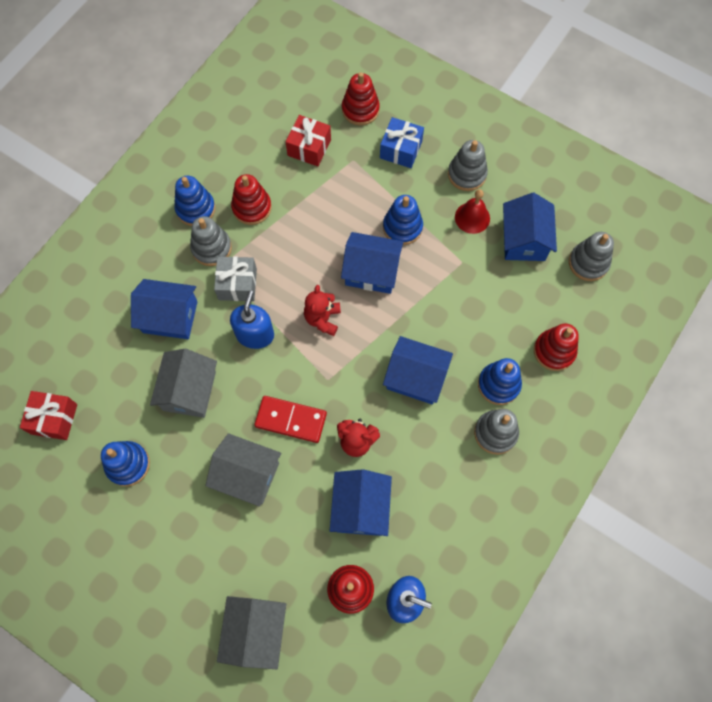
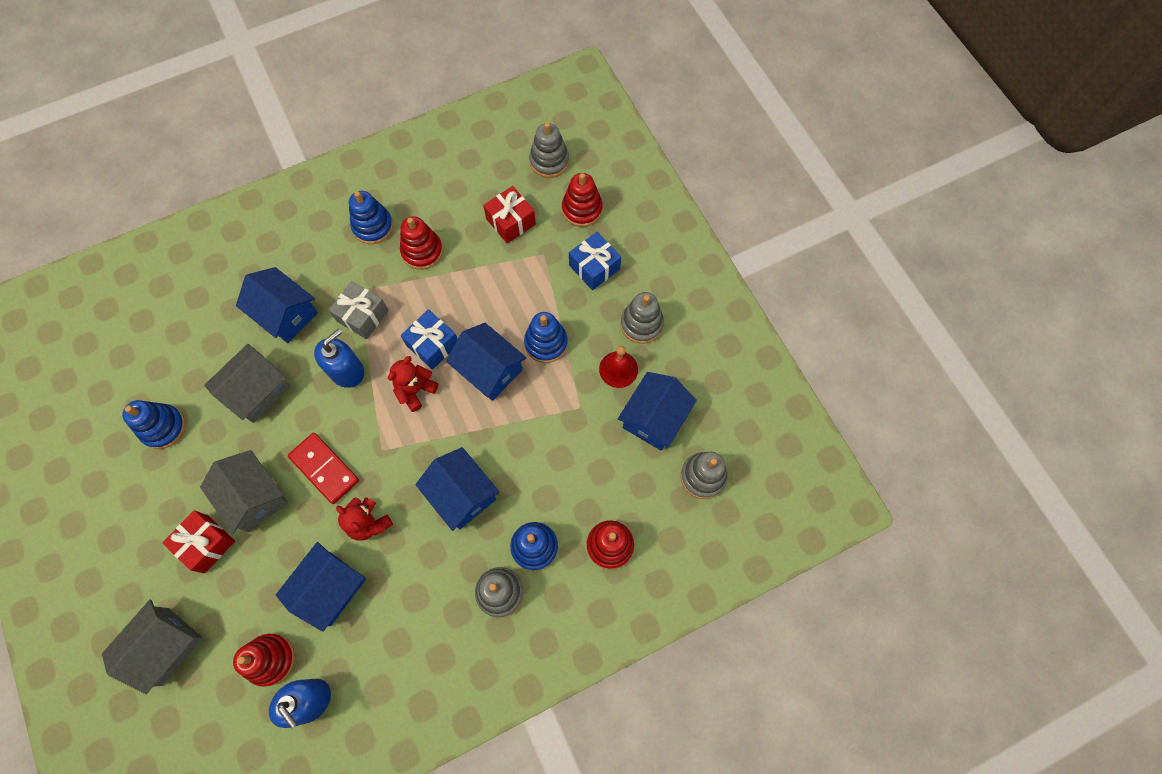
camera: 30 degrees right, 0 degrees up
(54, 419) = (132, 351): red gift -> red gift (206, 544)
(211, 248) = (362, 270): grey stacking toy -> grey stacking toy (549, 161)
(312, 276) = (432, 345): none -> blue gift

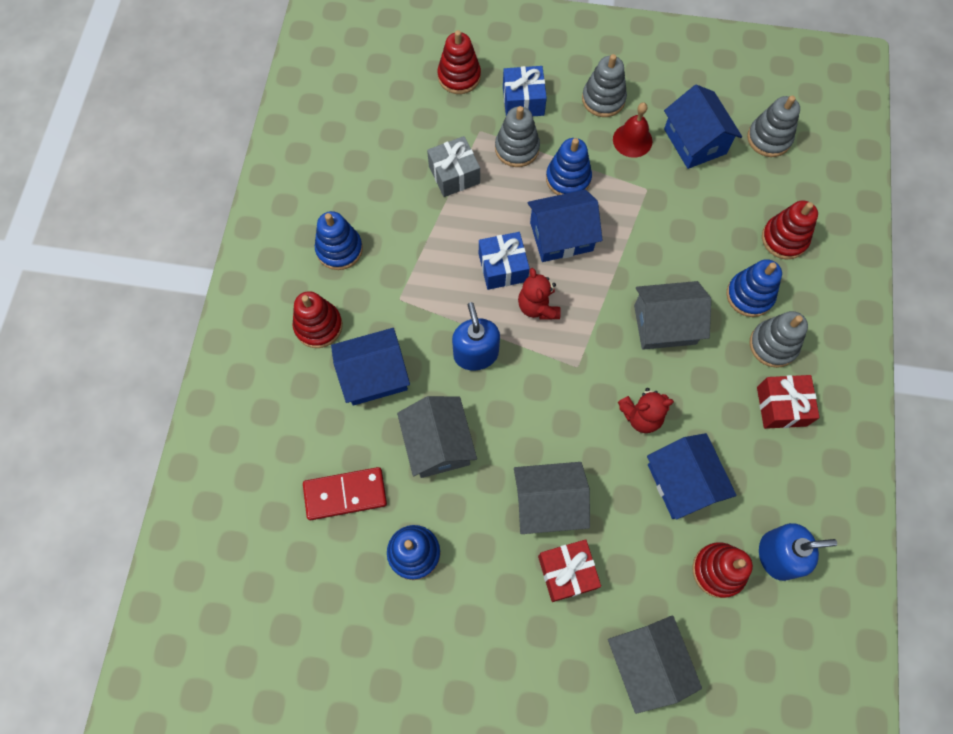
camera: 55 degrees left, 0 degrees up
(324, 469) = (562, 425): red domino -> red domino (345, 494)
(362, 316) = (428, 309): grey gift -> grey gift (454, 174)
(422, 251) = (400, 223): red stacking toy -> red stacking toy (318, 326)
(462, 494) = (665, 324): blue house -> grey house
(510, 221) = (426, 136): red gift -> red gift (781, 406)
(549, 161) = (389, 72): grey stacking toy -> grey stacking toy (517, 148)

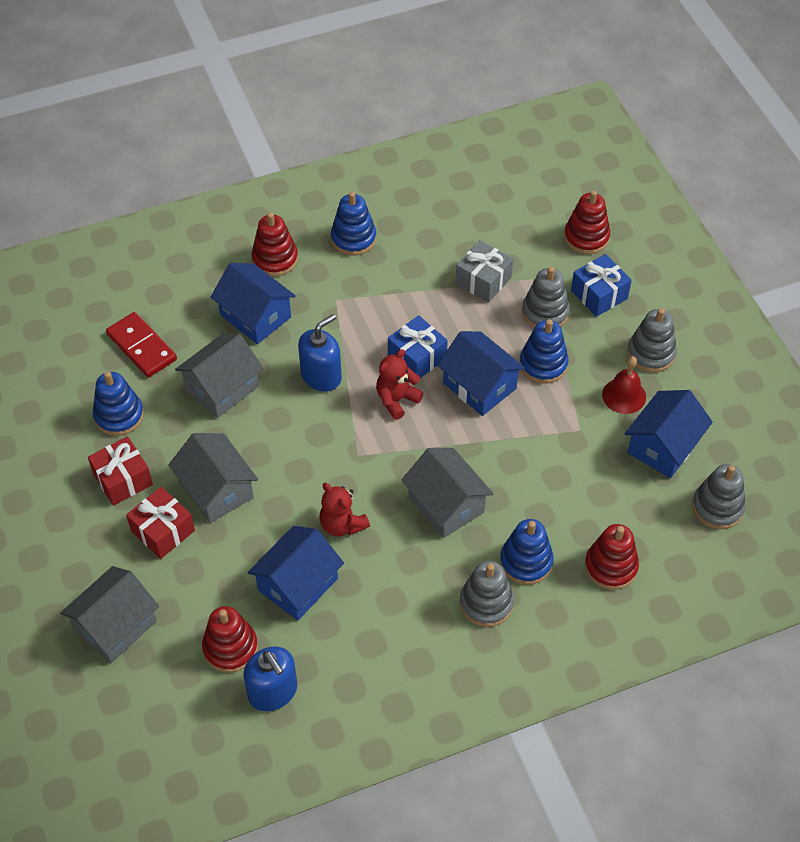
camera: 60 degrees right, 15 degrees down
(781, 406) = (425, 635): red gift -> red gift (123, 479)

